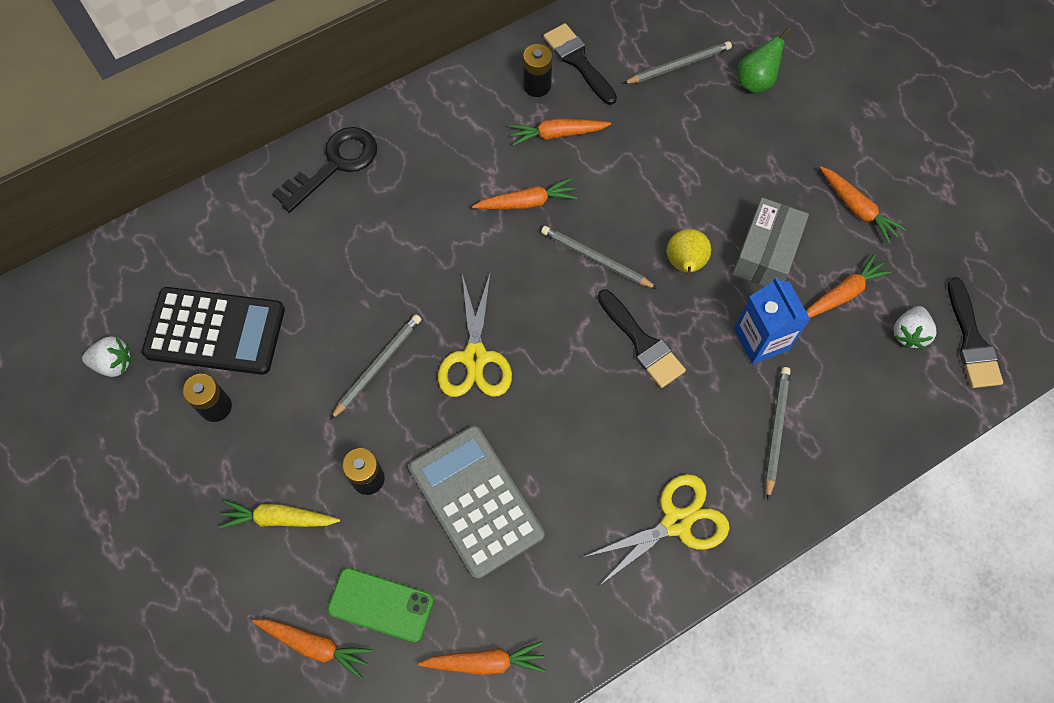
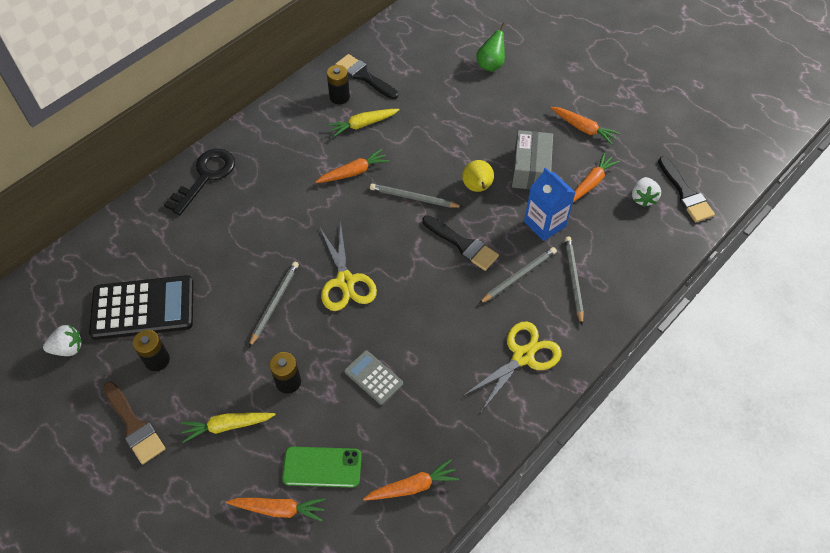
camera: 15 degrees left, 10 degrees down
(169, 488) = (134, 426): none -> brown brush
(476, 501) = (373, 377): grey calculator -> grey calculator, size x0.52
(557, 134) = (363, 125): orange carrot -> yellow carrot
(678, 65) = (435, 65): grey pencil -> grey pencil (518, 276)

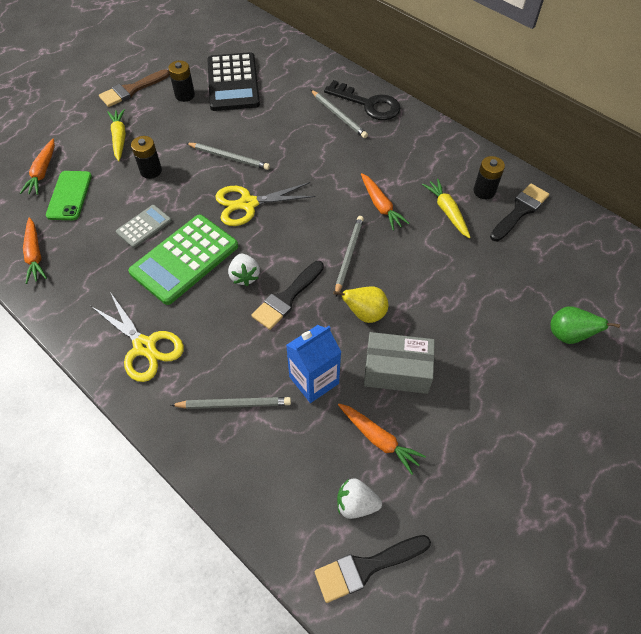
camera: 90 degrees right, 0 degrees up
(68, 348) = (202, 50): white strawberry -> white strawberry (244, 276)
(418, 333) = (184, 259): none -> green calculator
(518, 276) = (243, 348): grey pencil -> grey pencil (339, 115)
(583, 128) = (472, 440): orange carrot -> none

